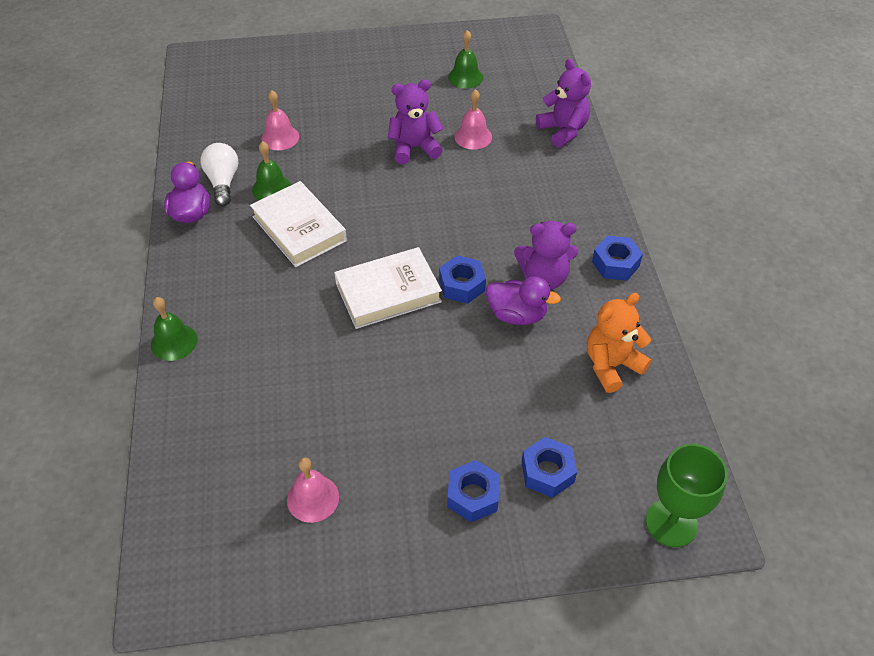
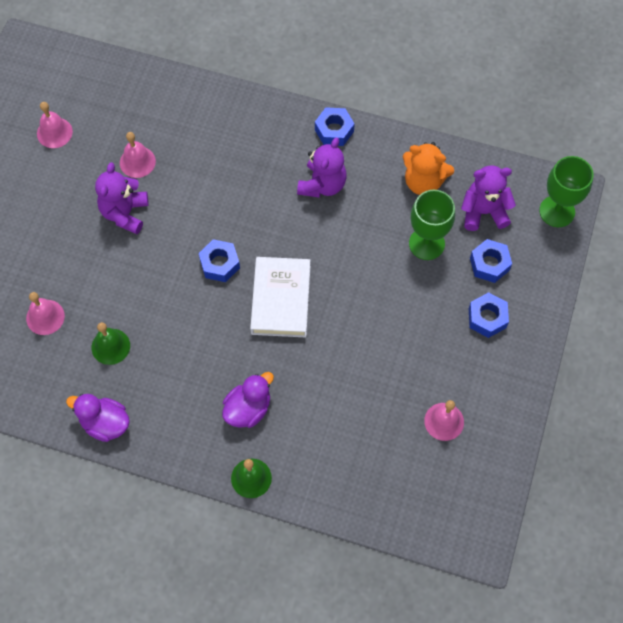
camera: 65 degrees left, 15 degrees up
(223, 182) = (79, 384): white light bulb -> none
(299, 229) = (173, 341): white book -> none
(462, 285) = (300, 244): blue nut -> blue nut (220, 264)
(465, 77) = (54, 132): green bell -> pink bell
(517, 315) = (348, 220): purple duck -> purple duck (248, 409)
(534, 397) = (426, 243): none -> green goblet
(563, 130) = (170, 92): purple teddy bear -> purple teddy bear (483, 212)
(611, 365) = (423, 181): orange teddy bear -> orange teddy bear turned 60 degrees counterclockwise

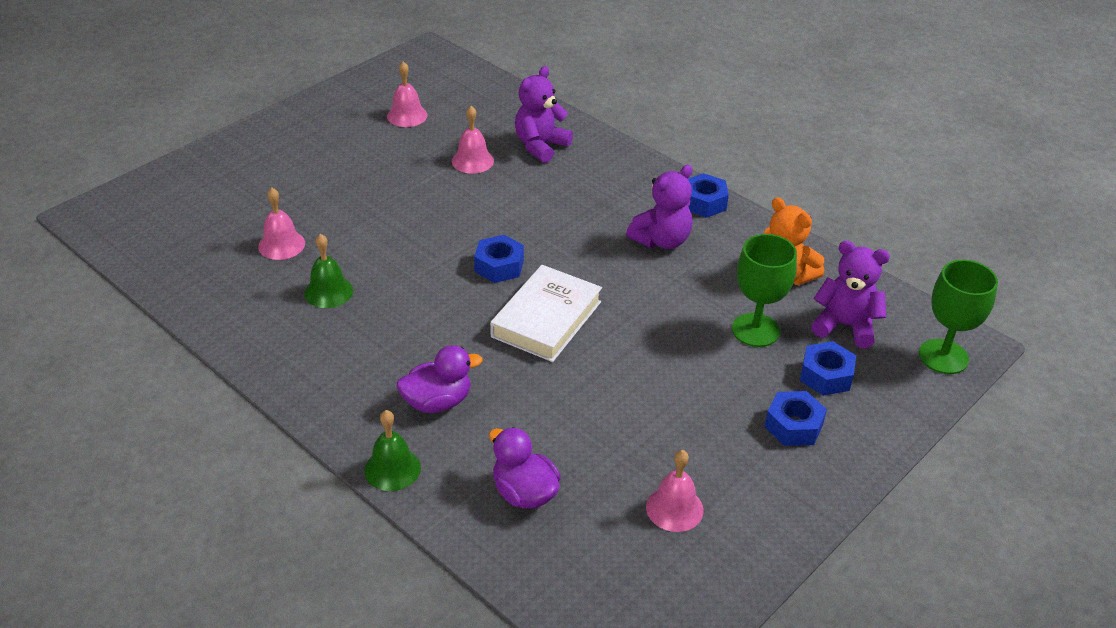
camera: 25 degrees right, 25 degrees down
(105, 423) = (268, 354): purple duck -> purple duck (524, 493)
(125, 213) = (429, 194): purple teddy bear -> purple teddy bear (540, 146)

